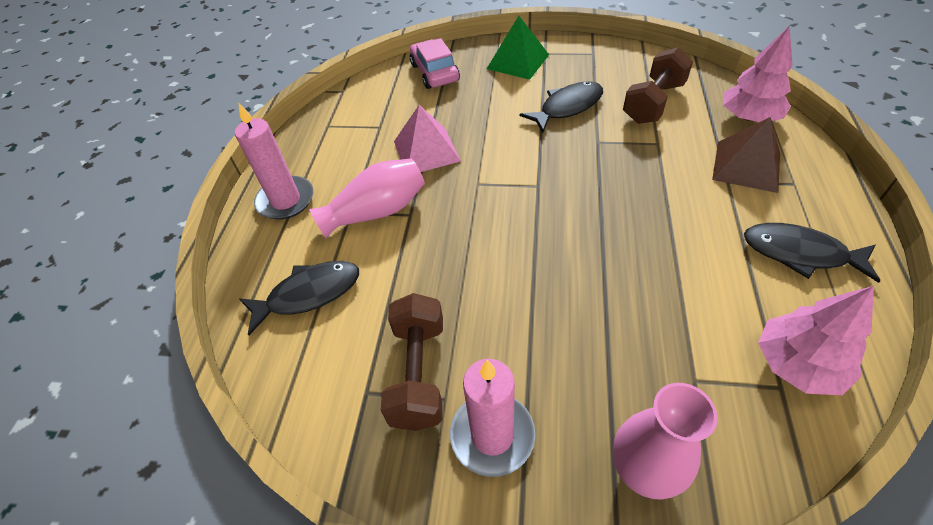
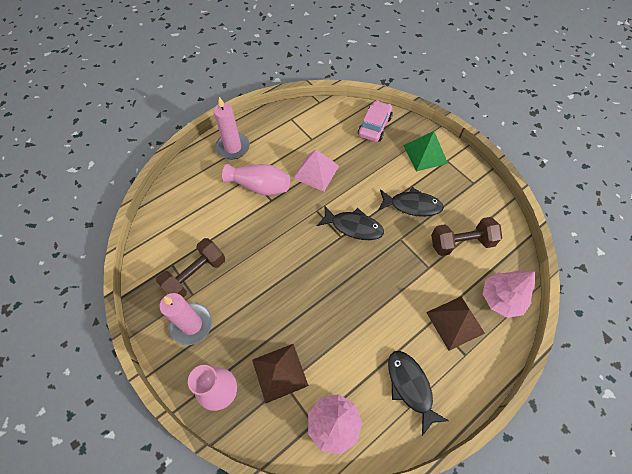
camera: 40 degrees right, 10 degrees up
(309, 294) = (196, 203): black fish -> black fish (353, 227)
(670, 374) = (279, 372): none -> brown pyramid

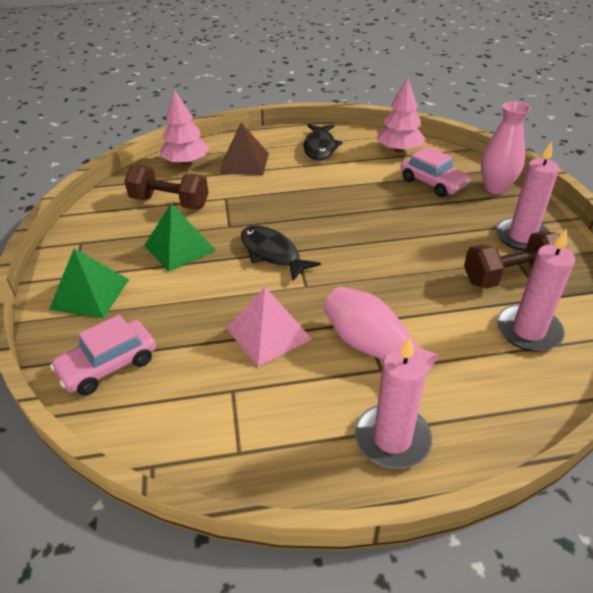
camera: 150 degrees left, 20 degrees down
(179, 233) = (528, 331): none -> pink candle
(279, 372) = (433, 183): brown pyramid -> pink car
(412, 205) = (180, 247): black fish -> green pyramid

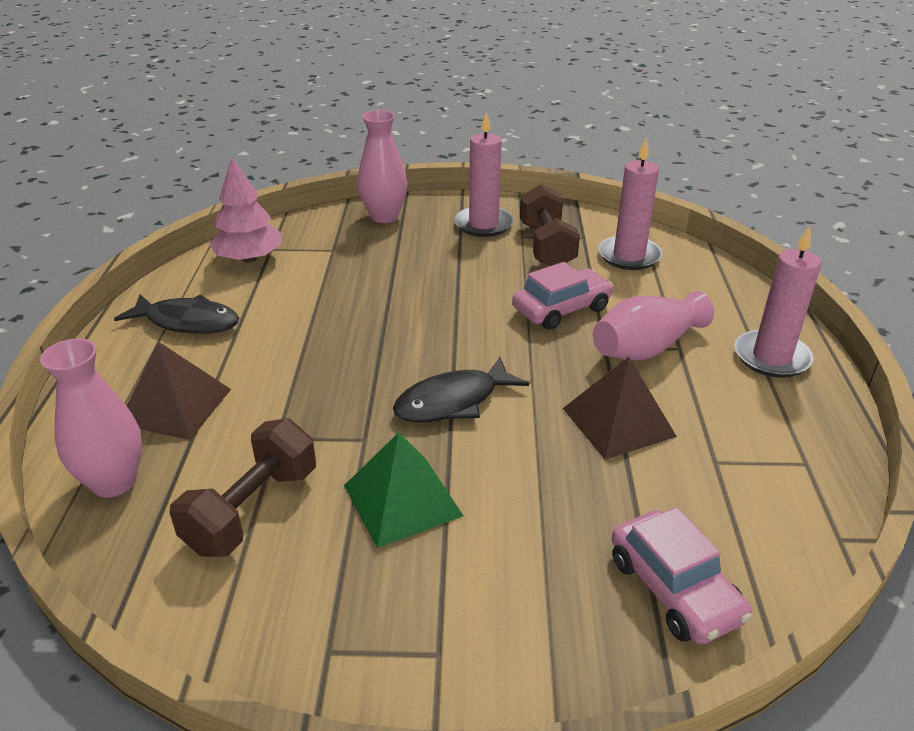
camera: 80 degrees left, 5 degrees down
(90, 294) = (499, 623): green pyramid -> none
(186, 162) = (114, 482): pink tree -> pink vase
(268, 333) = (618, 422): pink pyramid -> brown pyramid
(433, 183) = (349, 251): pink car -> pink car (561, 309)

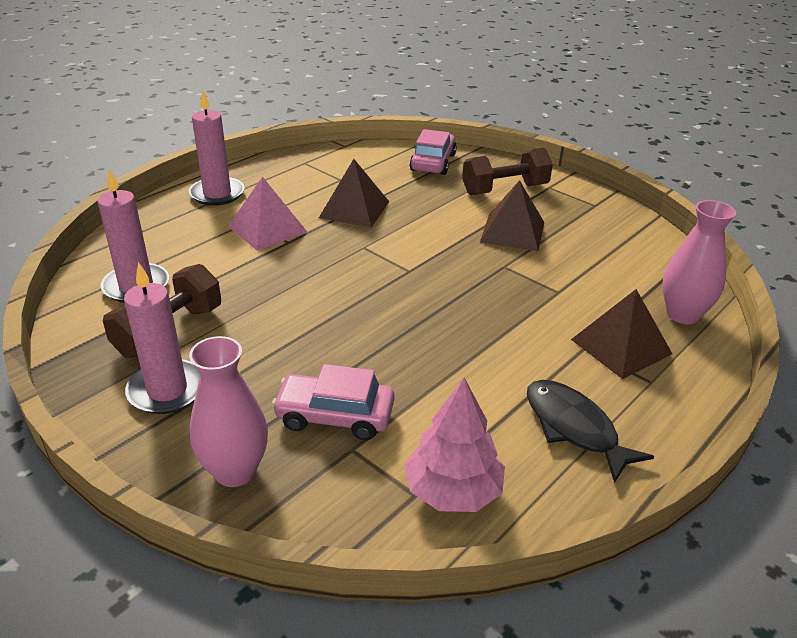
camera: 140 degrees left, 0 degrees up
(252, 510) = (599, 263): brown dumbbell -> brown dumbbell (505, 189)
(402, 500) = (512, 232): green pyramid -> brown pyramid
(453, 401) = (427, 259): black fish -> none
(561, 309) = (266, 275): pink car -> pink car (335, 416)
(646, 348) = (267, 229): pink vase -> pink pyramid

